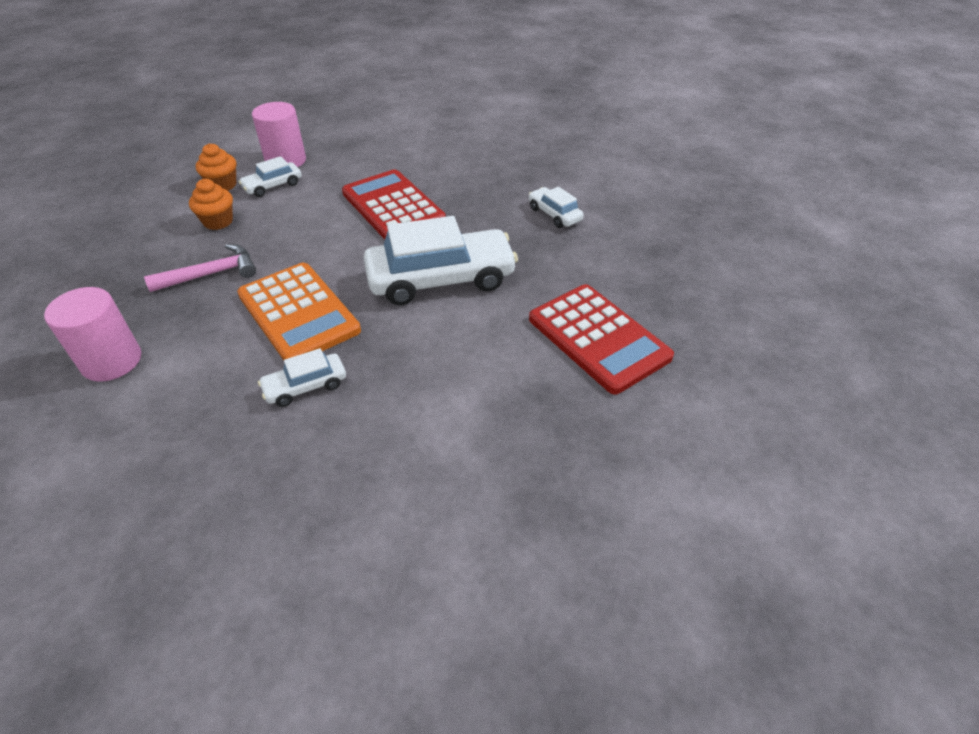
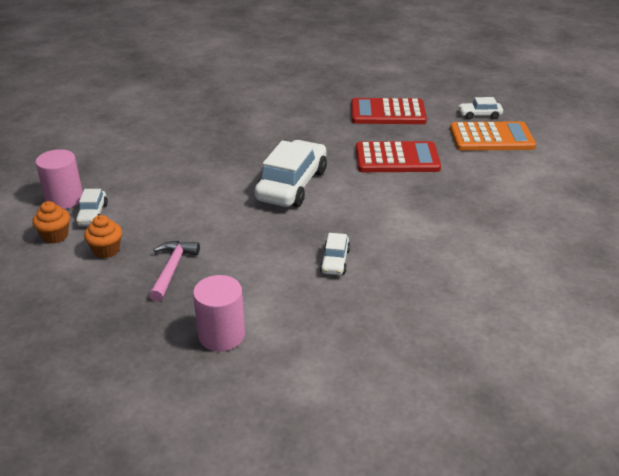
camera: 55 degrees left, 10 degrees down
(298, 313) = (262, 245): orange calculator -> orange calculator (491, 138)
(393, 206) = (192, 176): red calculator -> red calculator (388, 113)
(554, 214) = (278, 128): white car -> white car (479, 115)

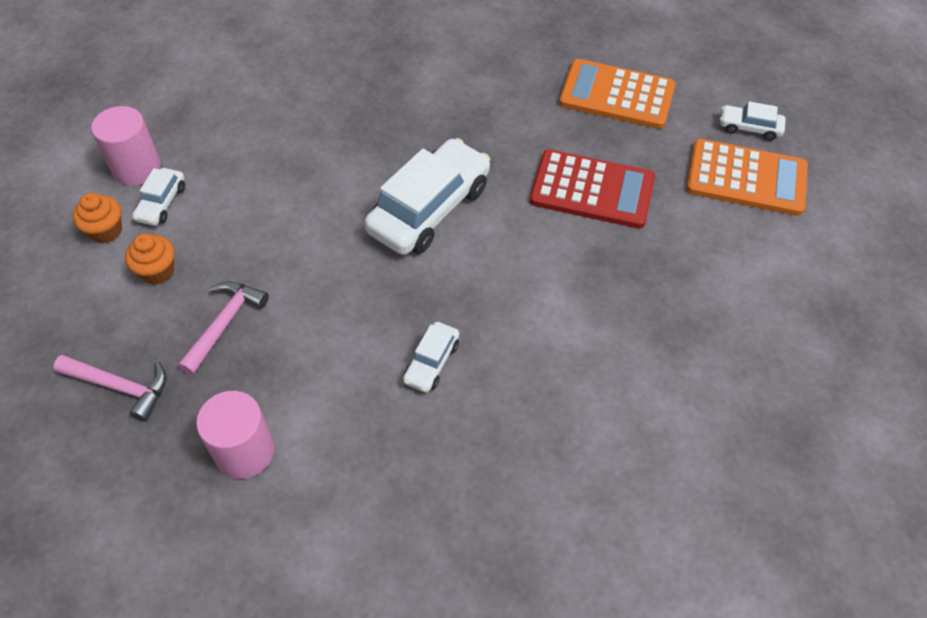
camera: 15 degrees right, 20 degrees up
(106, 319) = (120, 387): none -> pink hammer
(388, 113) = (616, 95): red calculator -> orange calculator

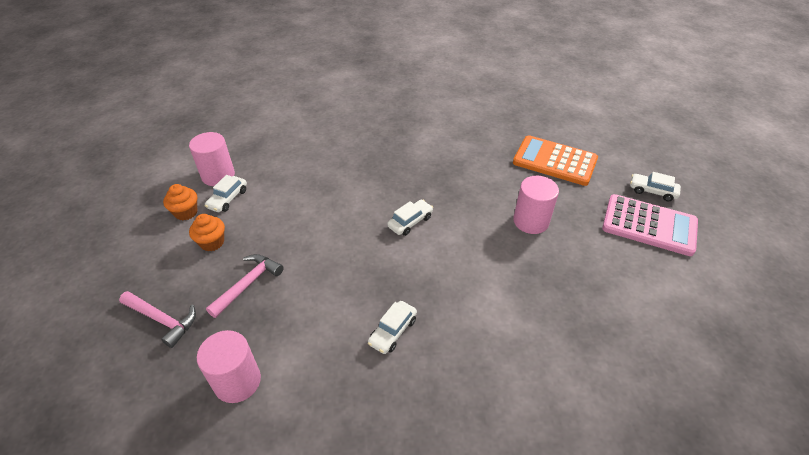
camera: 10 degrees right, 10 degrees down
(429, 209) = (410, 222): white car -> white car, size x0.48
(592, 190) = (531, 221): red calculator -> pink cylinder
(746, 178) = (649, 225): orange calculator -> pink calculator

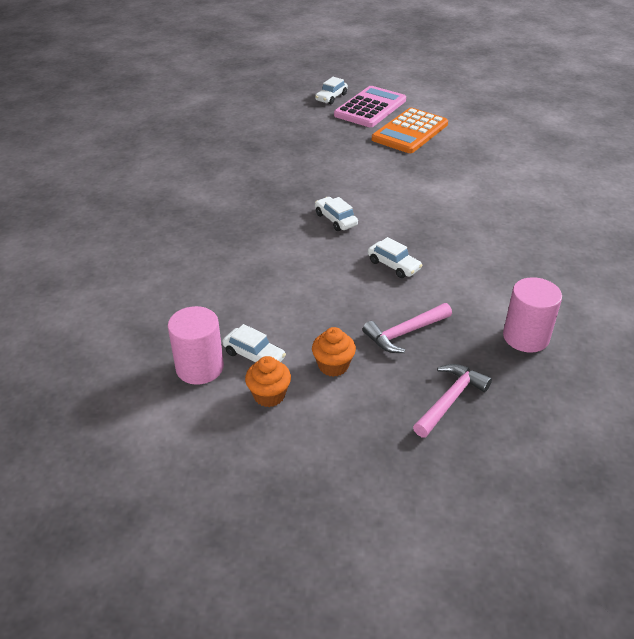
camera: 80 degrees left, 5 degrees down
(248, 284) = (405, 333): pink hammer -> pink hammer turned 75 degrees counterclockwise
(392, 331) = (470, 242): white car -> white car (393, 265)
(531, 221) = (352, 156): pink cylinder -> none
(554, 161) = (274, 130): orange calculator -> orange calculator (410, 132)

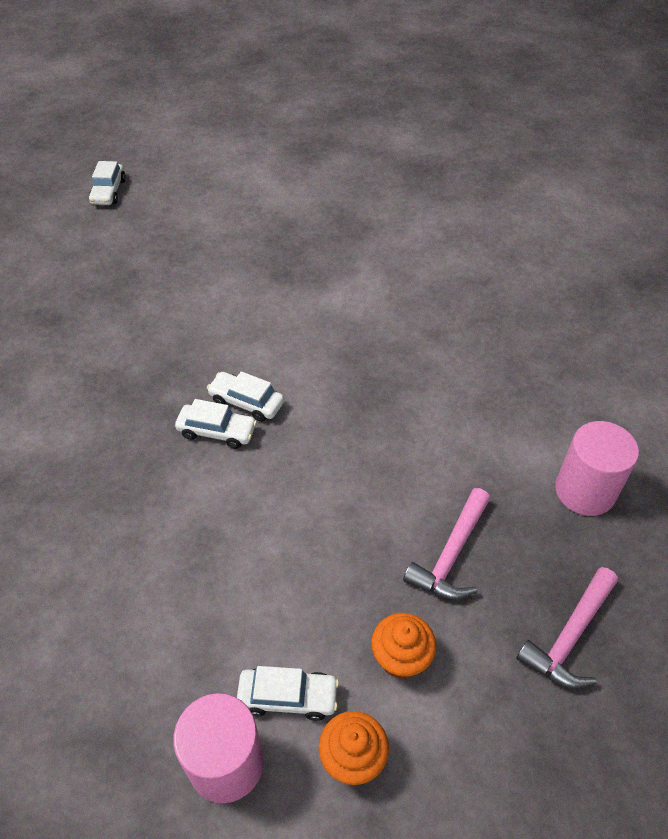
camera: 30 degrees left, 10 degrees up
(370, 108) = (172, 193): pink calculator -> none
(393, 265) = (367, 448): white car -> white car (217, 431)
(410, 132) = (249, 216): orange calculator -> none
(450, 400) = (569, 636): pink hammer -> pink hammer turned 150 degrees counterclockwise

